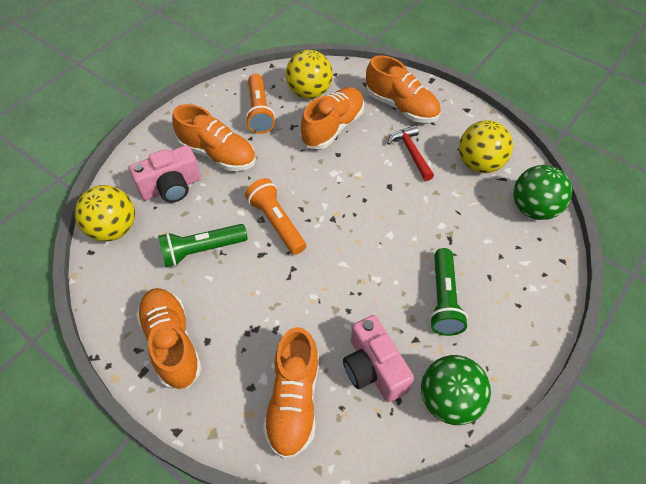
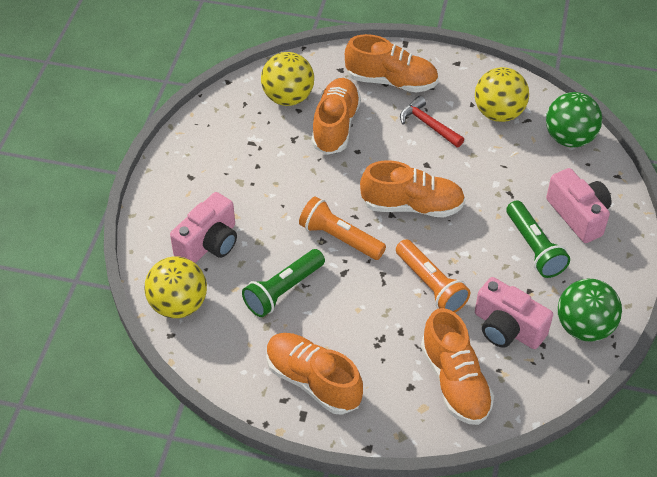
camera: 25 degrees left, 5 degrees down
(217, 154) = (234, 194): orange shoe -> orange shoe (412, 206)
(259, 111) = (248, 135): orange flashlight -> orange flashlight (431, 285)
(503, 284) = (578, 215): none -> pink camera

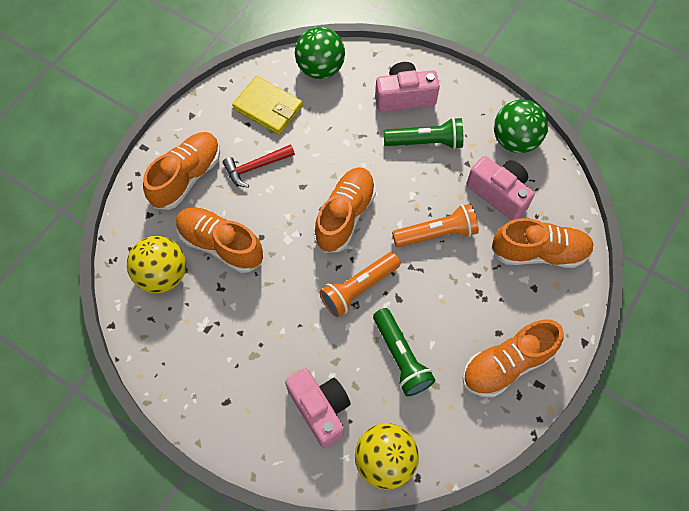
camera: 70 degrees left, 15 degrees up
(498, 113) = (268, 108): yellow ball -> yellow wallet
(507, 328) = (499, 194): pink camera -> pink camera turned 105 degrees counterclockwise

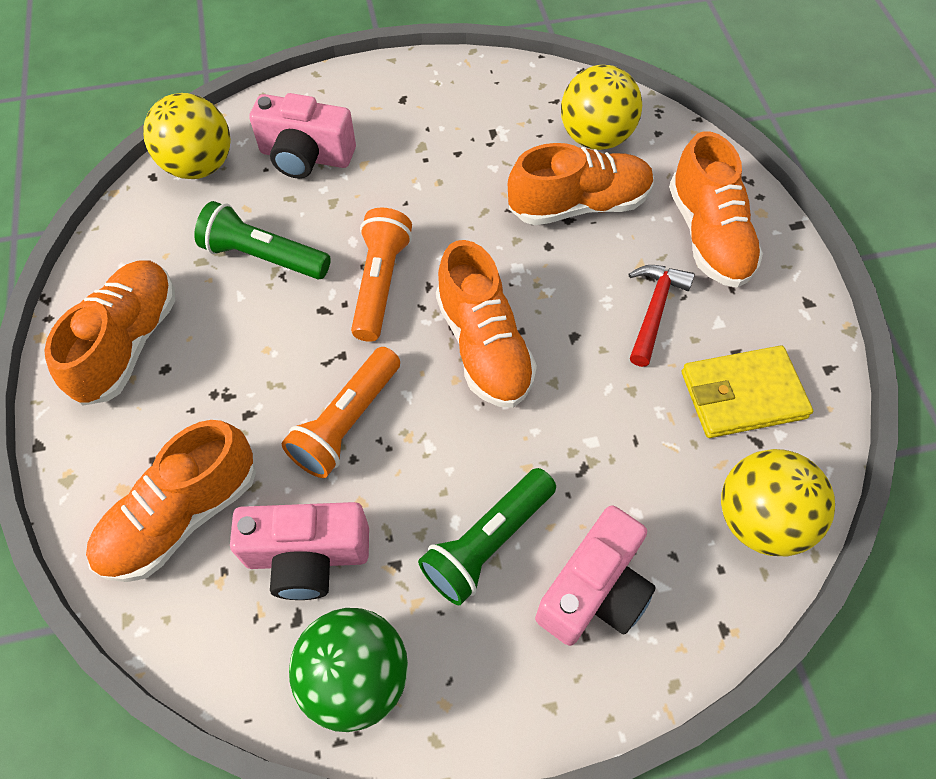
camera: 135 degrees right, 5 degrees down
(320, 69) = (759, 519): green ball -> yellow ball

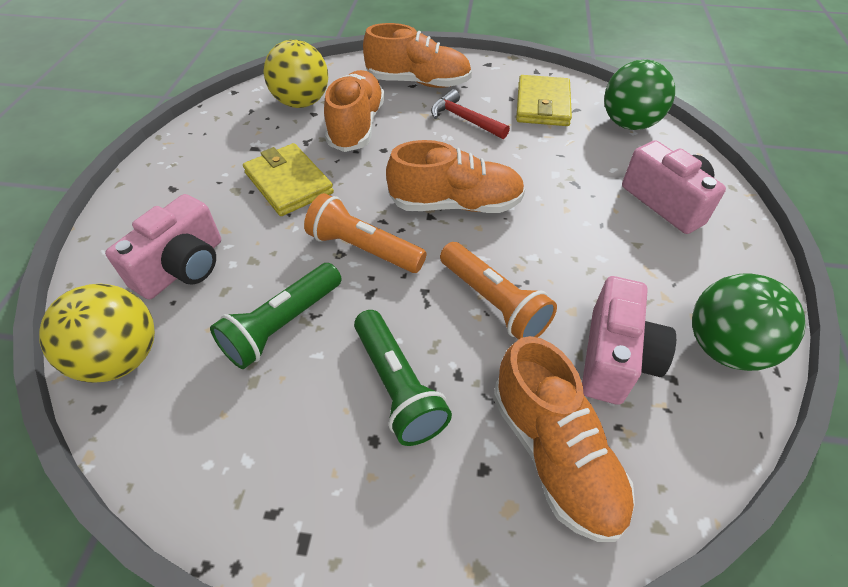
camera: 70 degrees left, 10 degrees down
(128, 343) = (322, 472): orange shoe -> none
(451, 184) = (288, 183): none -> yellow wallet
(487, 542) = (622, 244): green flashlight -> green flashlight (397, 387)
(759, 519) = (628, 124): yellow ball -> green ball

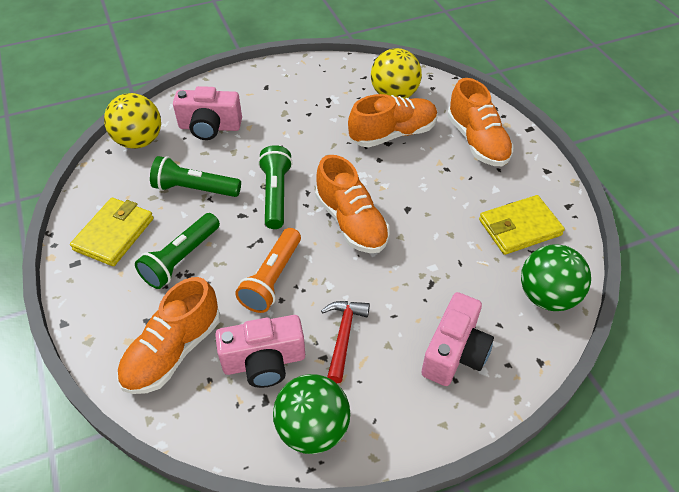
camera: 60 degrees right, 0 degrees up
(288, 183) = (308, 132): yellow wallet -> yellow wallet (114, 234)
(363, 249) = (276, 195): orange flashlight -> green flashlight
(465, 119) = (454, 187): red hammer -> red hammer (343, 336)

